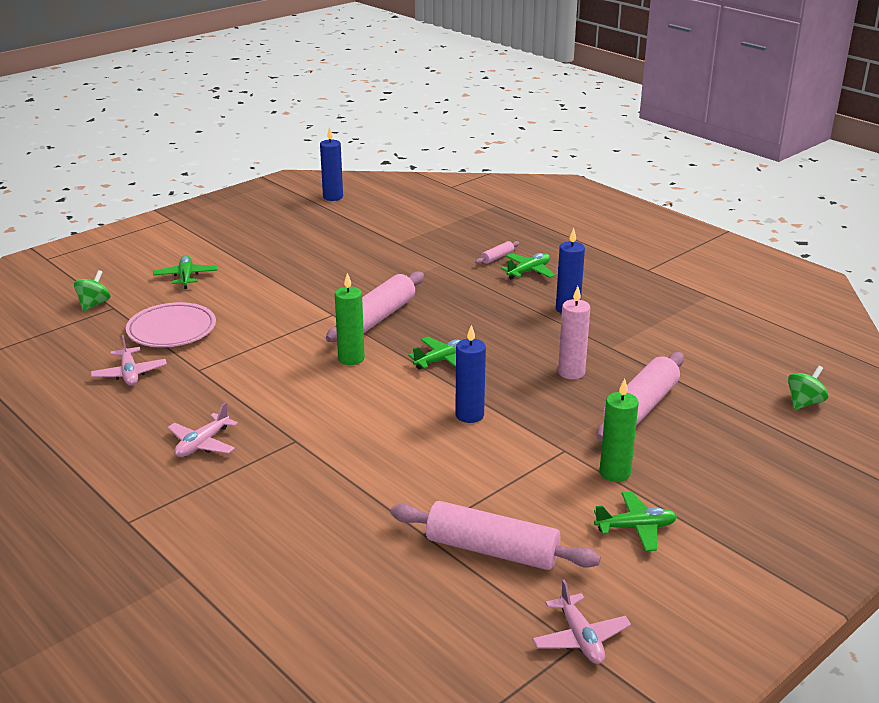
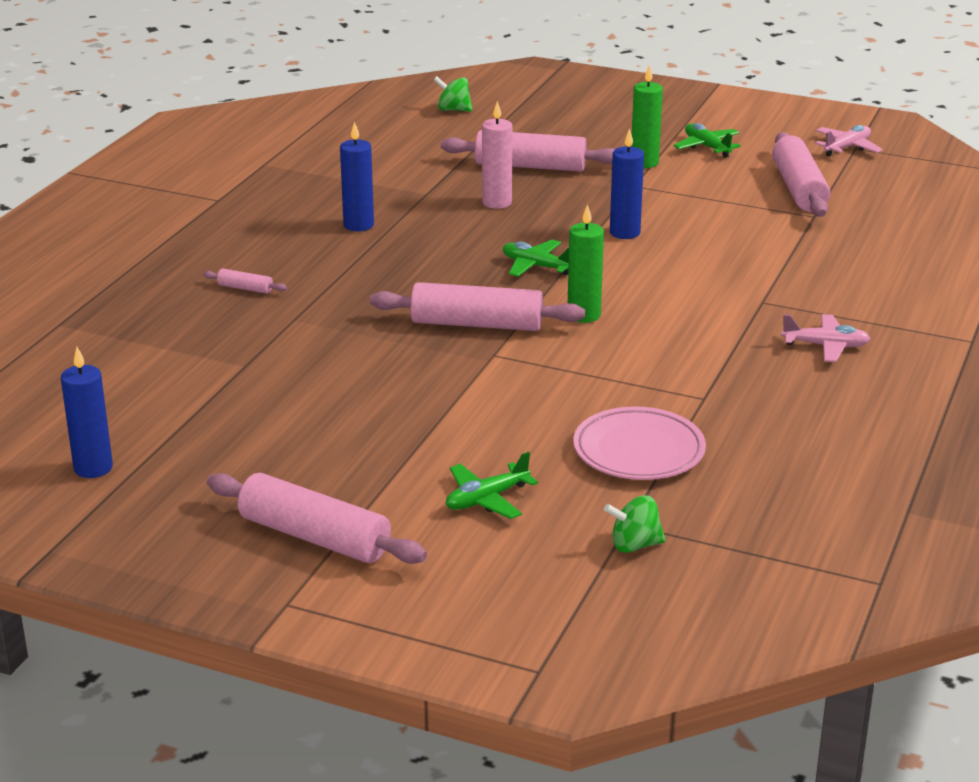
camera: 115 degrees left, 0 degrees up
(129, 374) = (761, 440): pink plane -> none
(211, 232) = (314, 537): none -> pink rolling pin
(529, 271) = (274, 262): green plane -> none

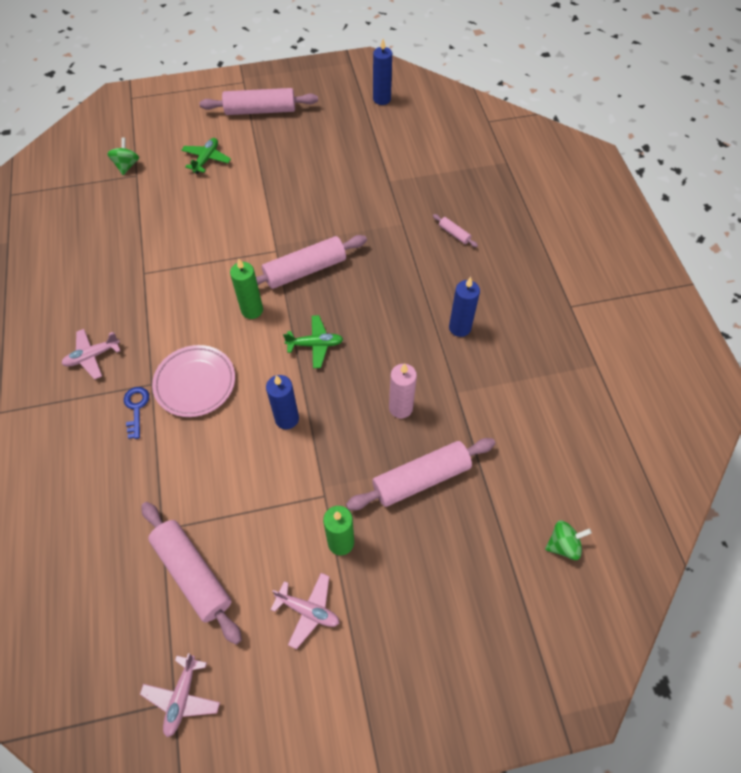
camera: 145 degrees right, 30 degrees up
(245, 288) = (454, 234): pink rolling pin -> pink rolling pin turned 60 degrees clockwise
(634, 545) = (127, 165): green spinning top -> green spinning top turned 45 degrees counterclockwise
(638, 451) = (156, 219): pink plate -> pink plate (195, 383)
(707, 147) = (308, 611): green plane -> pink plane
(793, 291) = (136, 408): none -> blue key

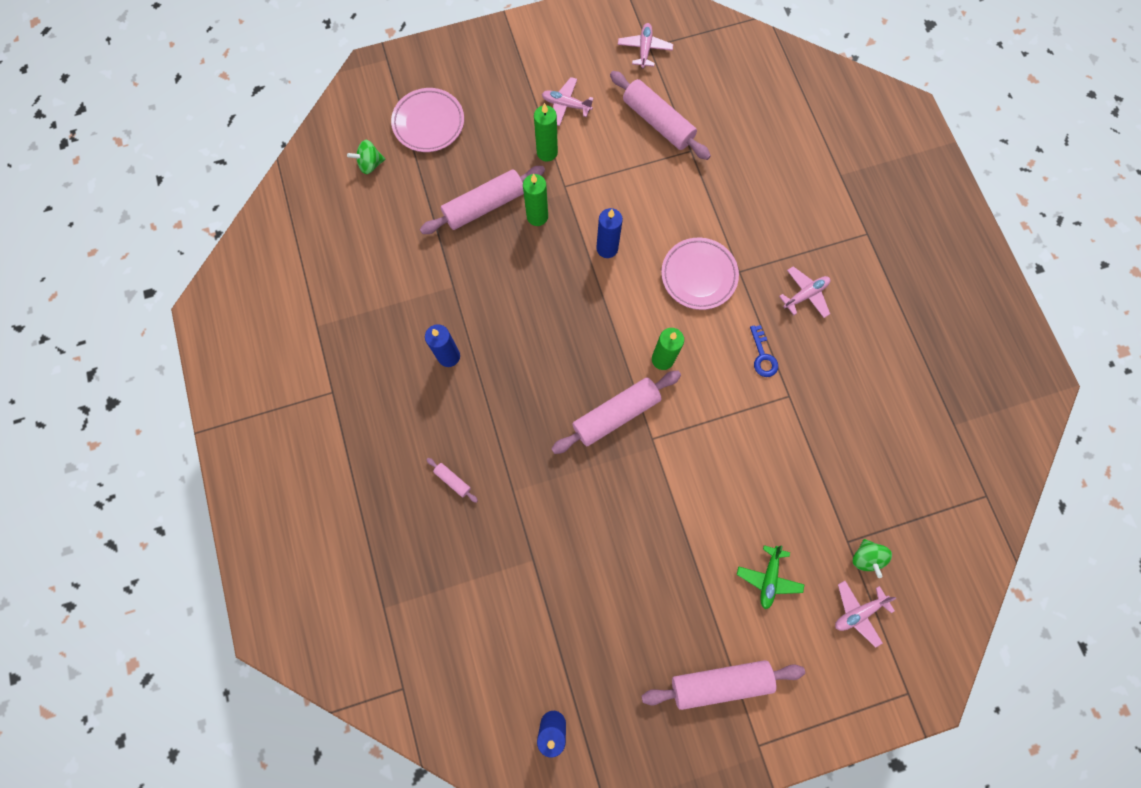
camera: 175 degrees right, 15 degrees up
(136, 408) = (745, 247): blue key -> blue key (762, 356)
(147, 137) = (858, 612): none -> pink plane
(315, 344) = (592, 325): green plane -> none
(360, 461) = (537, 216): none -> green candle
(400, 408) = (505, 267): pink candle -> none
(492, 599) = (429, 123): none -> pink plate

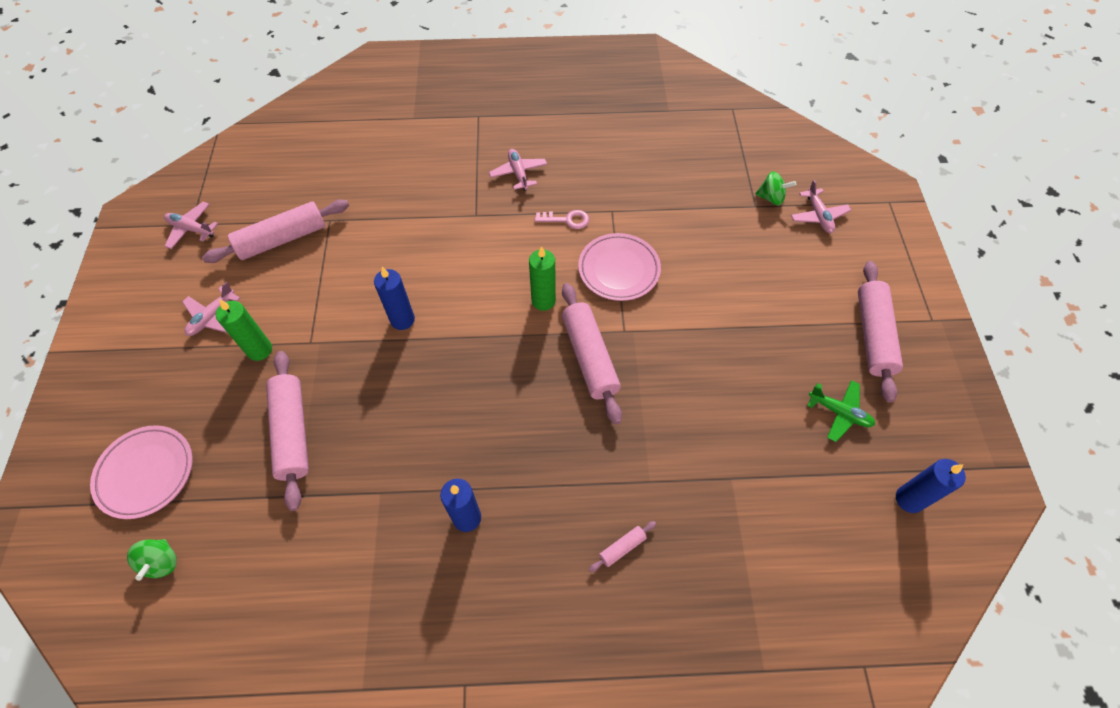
camera: 75 degrees left, 15 degrees down
(537, 216) = (333, 379): green candle -> none
(698, 275) = (466, 248): pink plate -> pink plate (619, 270)
(762, 356) = (567, 220): blue key -> pink key
(768, 578) = (779, 272): green plane -> green plane (839, 412)

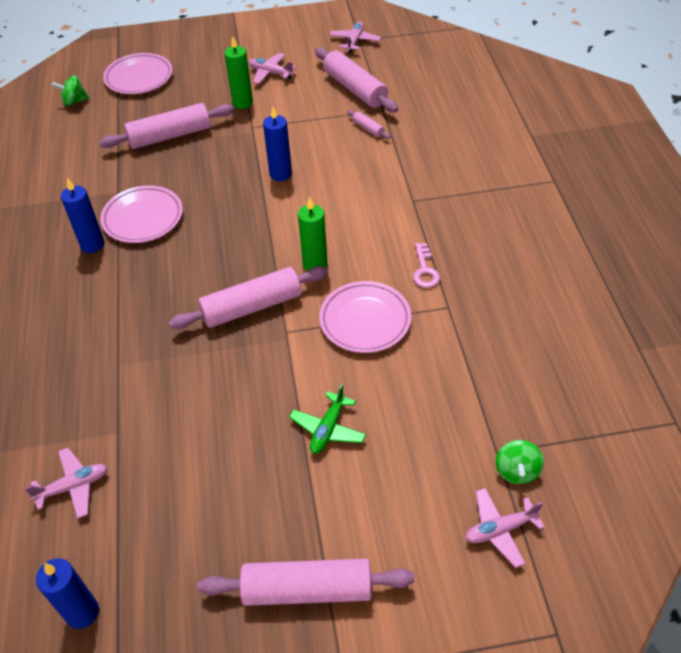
camera: 85 degrees right, 10 degrees down
(435, 461) = (143, 218): none -> pink plate
(518, 173) = (480, 224): pink plane -> pink plane (73, 486)
(622, 548) = (56, 349): pink rolling pin -> pink rolling pin (368, 128)
(839, 412) = (193, 541): green plane -> green plane (328, 429)

